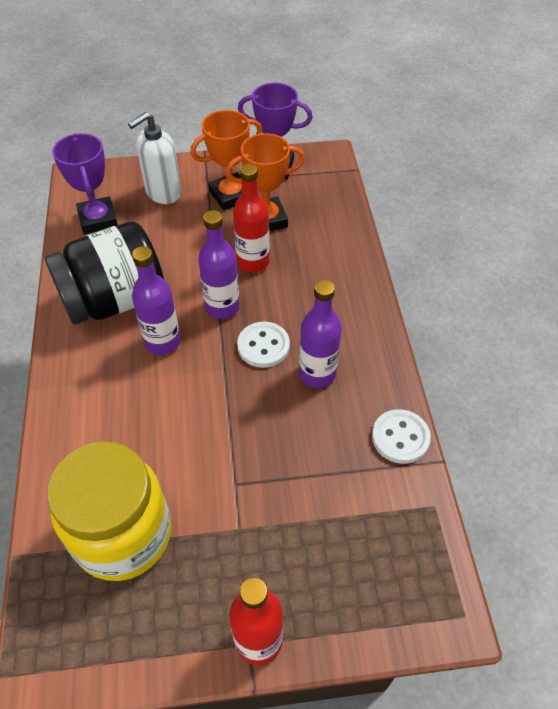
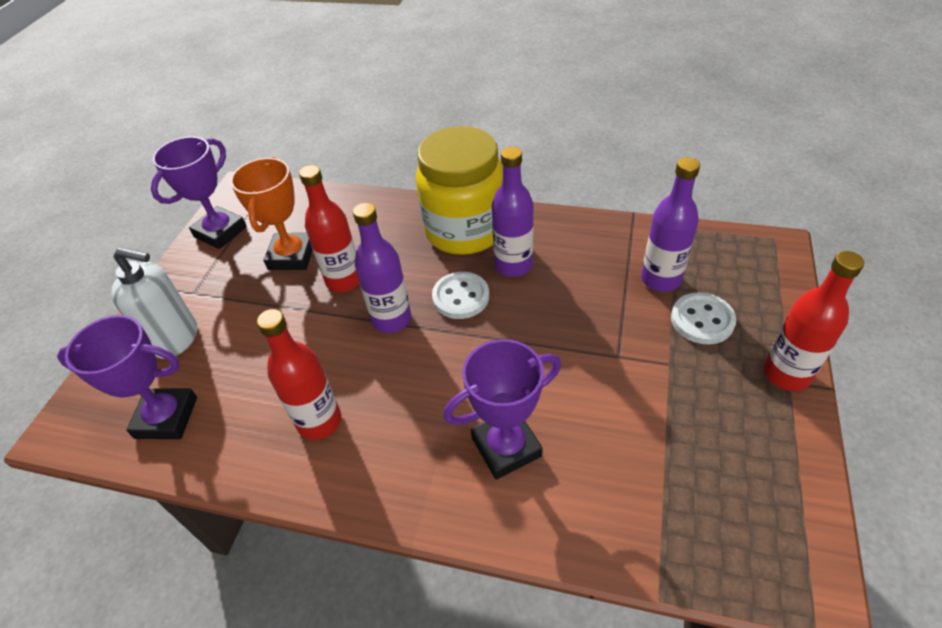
camera: 65 degrees left, 5 degrees down
(115, 300) = (319, 421): black jar -> red bottle
(120, 422) = (506, 447): none -> purple trophy
(123, 534) = (655, 469): yellow jar -> yellow jar (465, 230)
(162, 342) = (411, 383): purple bottle -> purple bottle (660, 279)
(163, 193) = (176, 339): white soap dispenser -> white soap dispenser turned 60 degrees counterclockwise
(230, 195) = (232, 277): orange trophy -> none
(400, 437) = (604, 229): white button -> white button (702, 320)

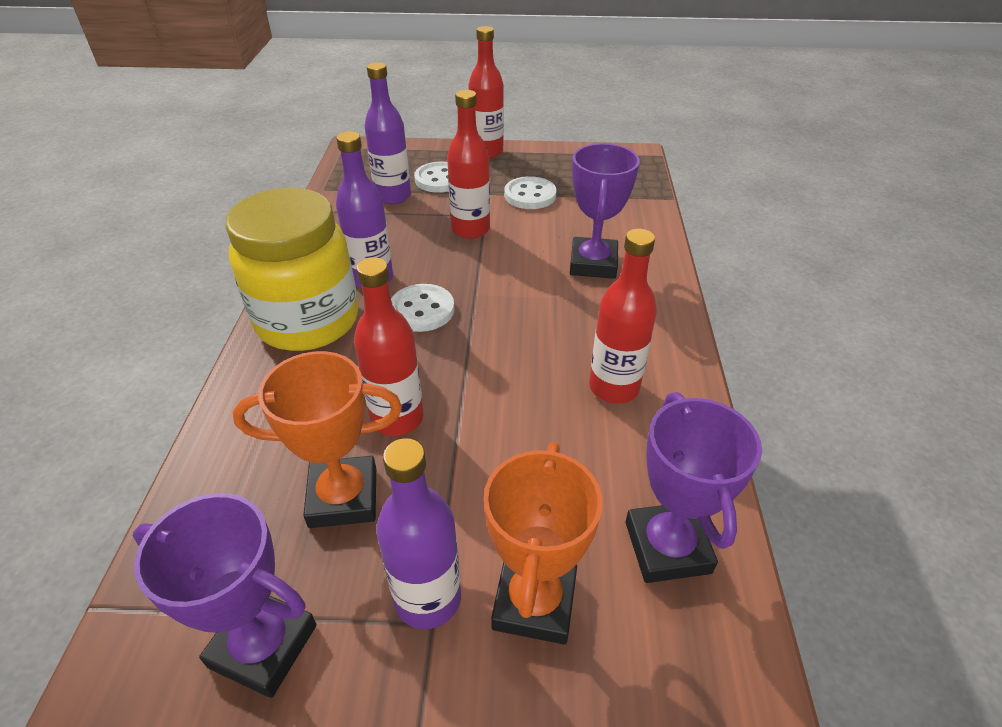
camera: 105 degrees left, 5 degrees down
(176, 339) = (534, 602): white soap dispenser -> orange trophy
(391, 319) = (461, 359): purple bottle -> purple bottle (428, 599)
(506, 447) = (593, 263): purple trophy -> purple trophy turned 45 degrees clockwise
(588, 341) = (470, 229): none -> red bottle
(665, 407) = (530, 195): none -> white button

